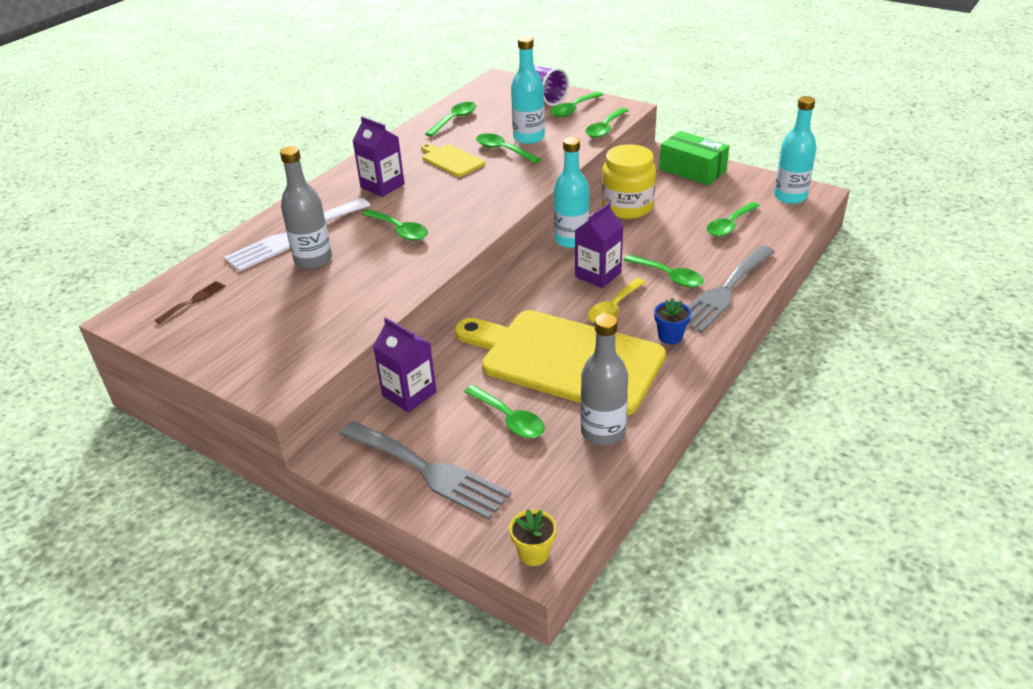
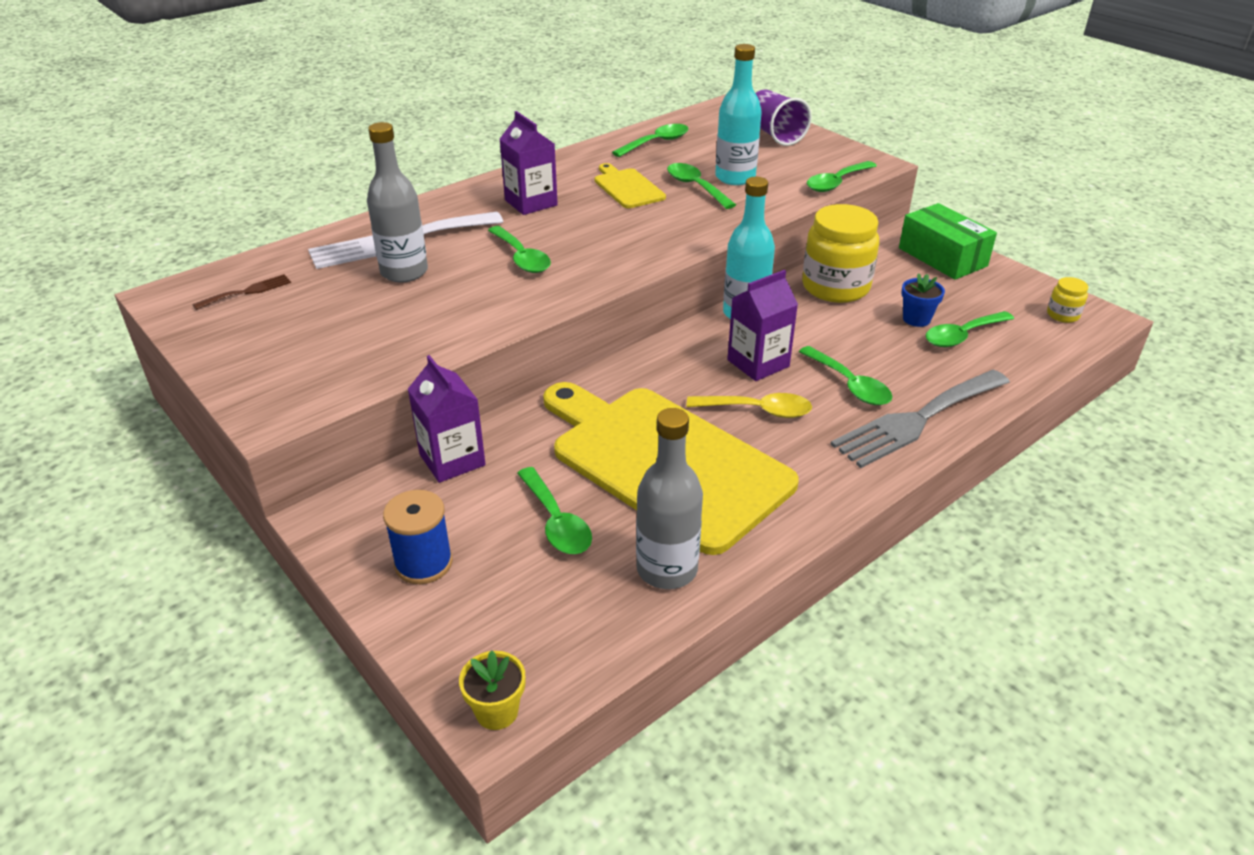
camera: 15 degrees right, 0 degrees up
(428, 471) = (423, 563): grey fork -> blue spool
(573, 109) = (807, 154): green spoon -> none
(613, 308) = (758, 410): yellow spoon -> yellow spoon turned 135 degrees counterclockwise
(670, 337) = (816, 464): blue flower pot -> blue flower pot (916, 319)
(790, 197) = (1062, 315): turquoise bottle -> yellow jar

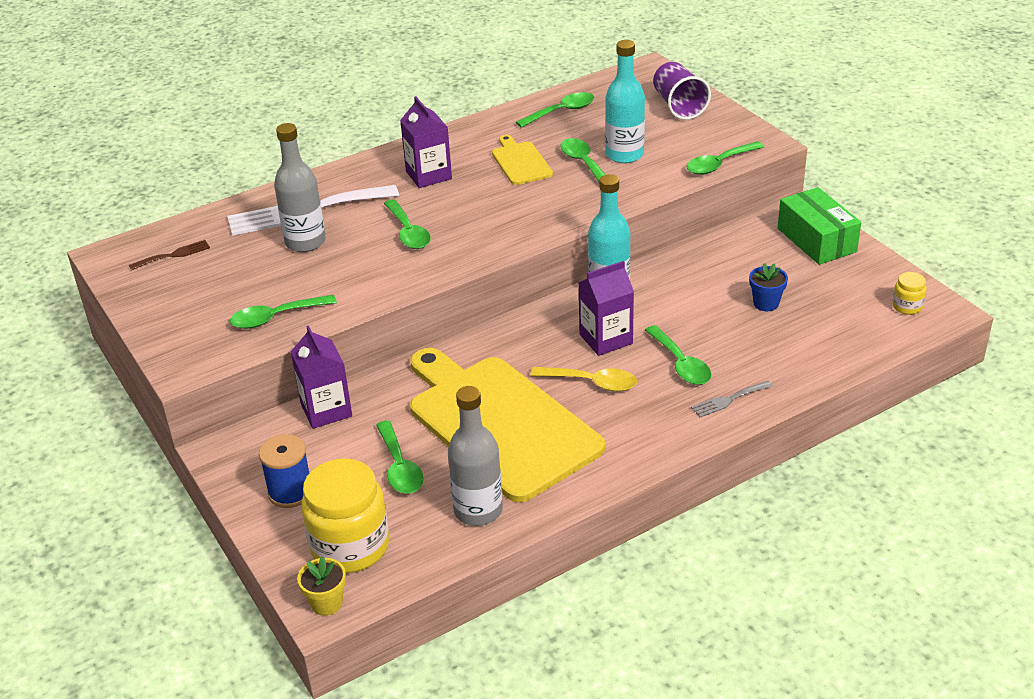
camera: 10 degrees right, 0 degrees up
(835, 287) = (702, 267): yellow jar -> yellow jar (350, 546)
(917, 420) = (728, 400): grey fork -> grey fork, size x0.45
(962, 336) = (802, 322): green spoon -> green spoon (276, 317)

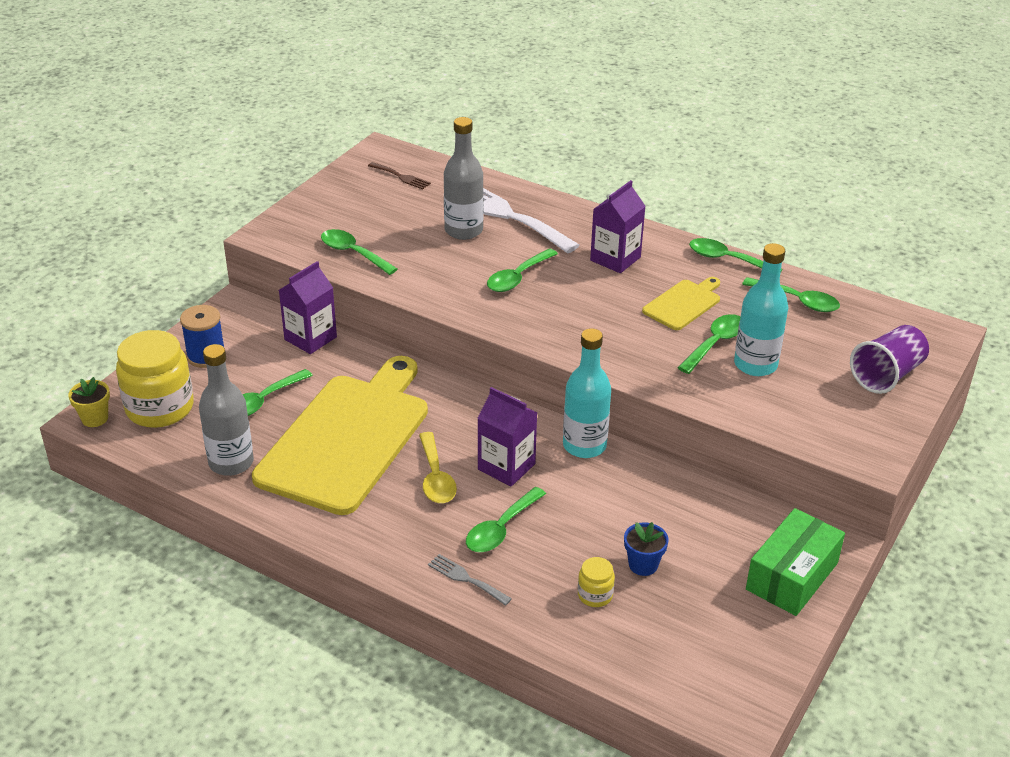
camera: 60 degrees right, 0 degrees up
(719, 164) = (796, 435): green spoon -> green spoon (727, 259)
(907, 306) = (722, 685): yellow jar -> yellow jar (595, 595)

